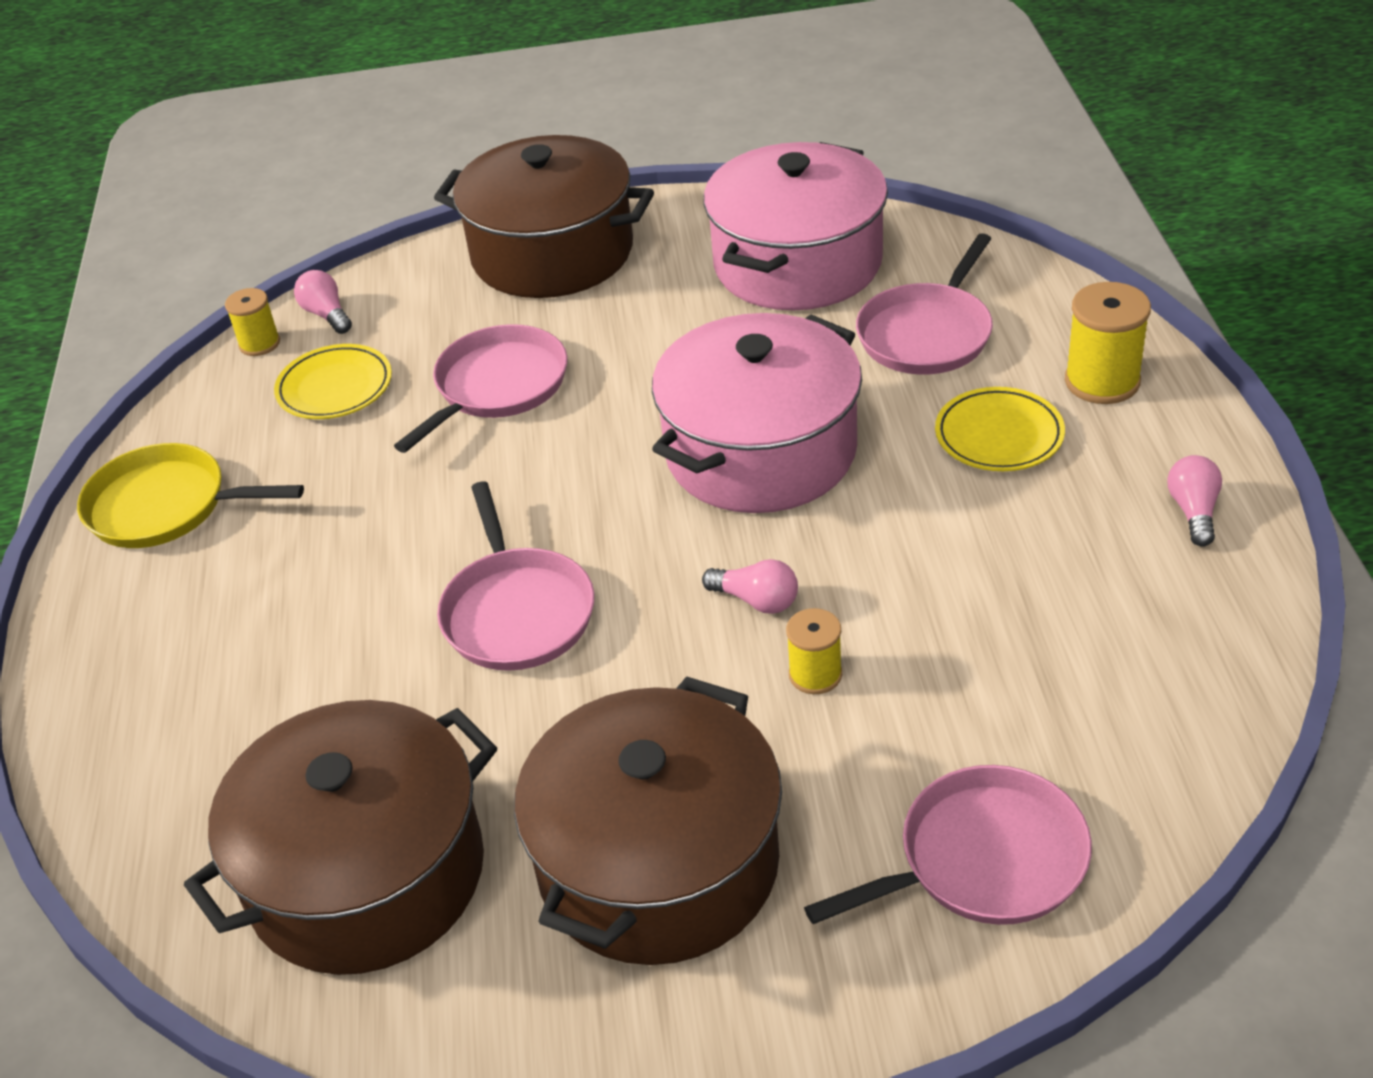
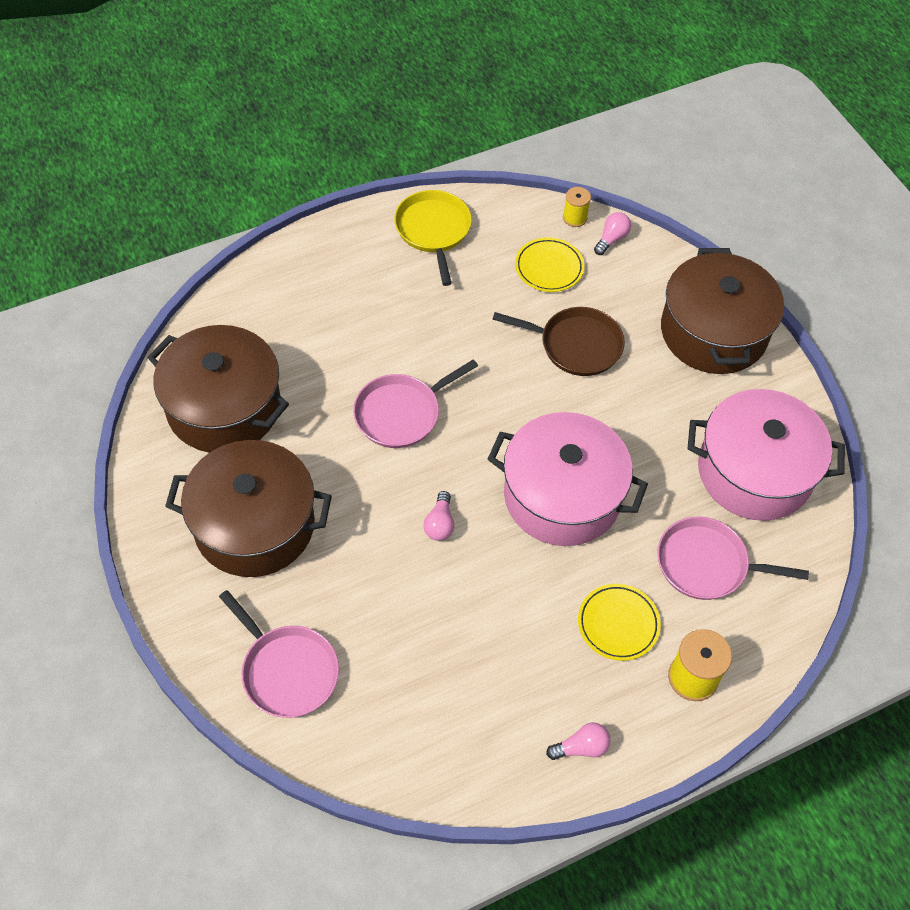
camera: 65 degrees right, 15 degrees up
(497, 386) = (576, 345): pink pan -> brown pan
(815, 674) = (393, 565): yellow spool -> none

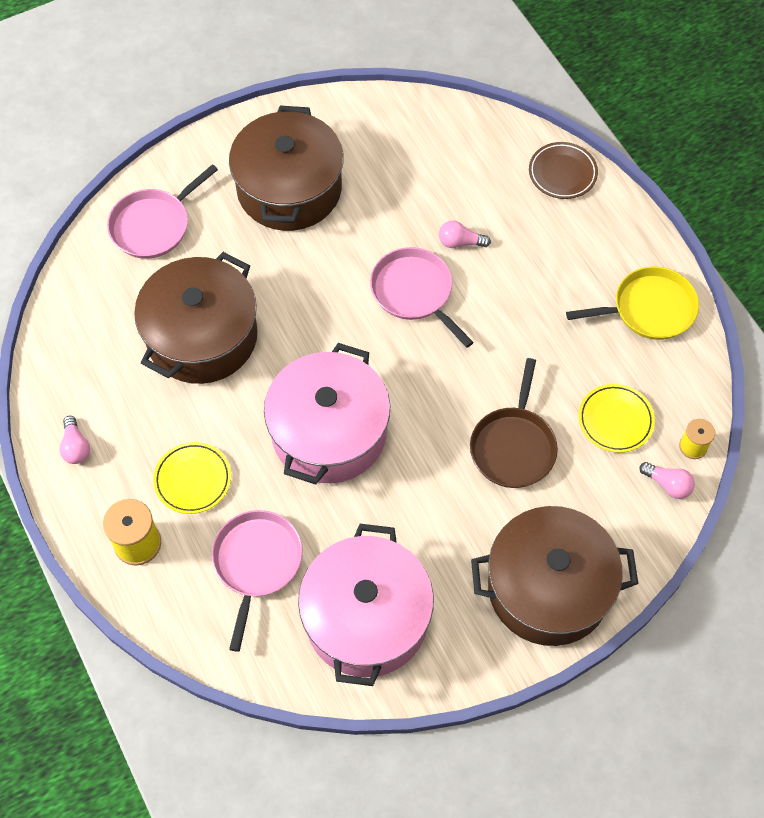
camera: 90 degrees right, 5 degrees up
(224, 407) = (410, 153): brown pot -> brown pot (202, 336)
(270, 279) = (562, 173): none -> brown plate
(440, 524) = (295, 329): pink light bulb -> pink light bulb (460, 242)

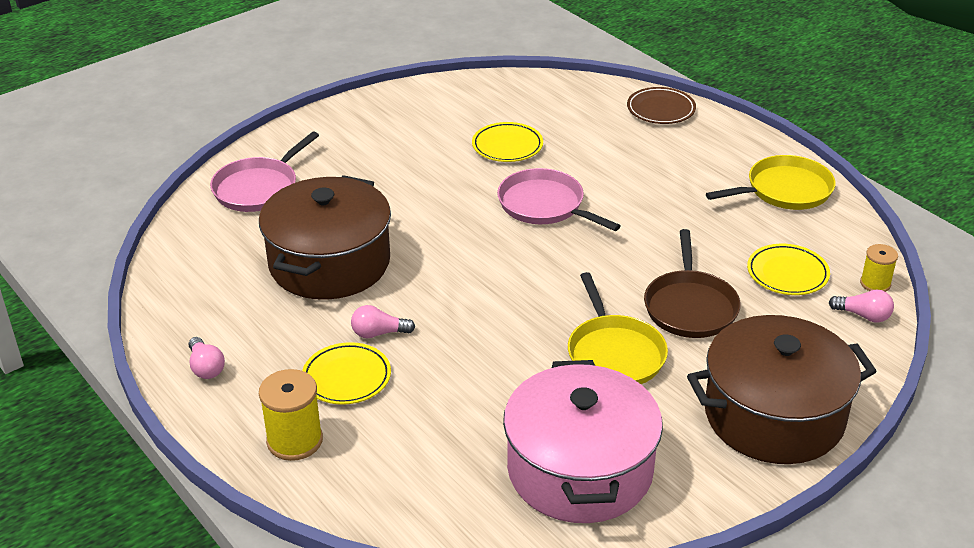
camera: 10 degrees left, 25 degrees down
(256, 563) = (438, 439): pink pan -> none
(289, 189) = (394, 148): brown pot -> none
(329, 432) = (488, 320): pink pot -> none
(398, 203) = (507, 146): none -> yellow plate
(430, 492) = (614, 354): none -> yellow pan
(460, 242) = (578, 166): pink light bulb -> pink light bulb (379, 333)

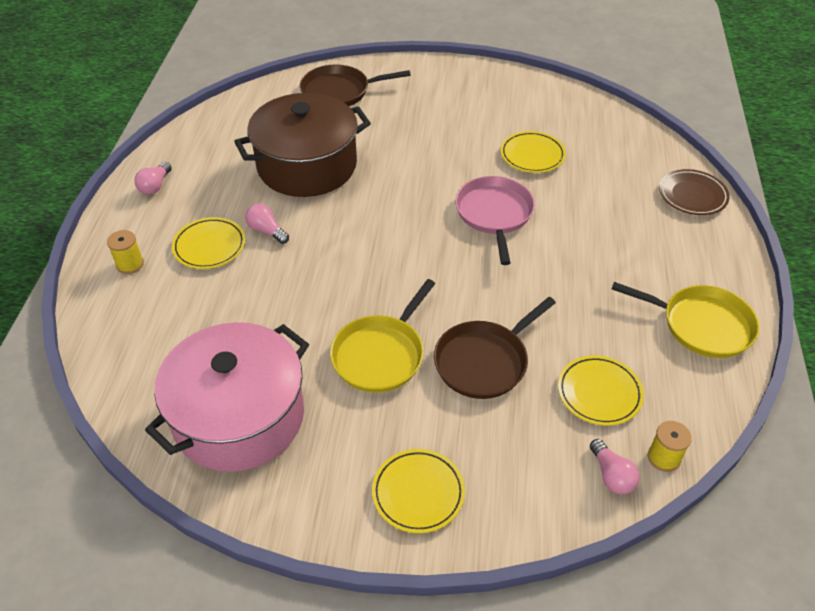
camera: 45 degrees right, 10 degrees up
(258, 188) = (339, 92): pink pan -> brown pan
(294, 440) = (130, 264): yellow spool -> yellow spool, size x0.62
(774, 416) = (418, 493): brown pot -> yellow plate

